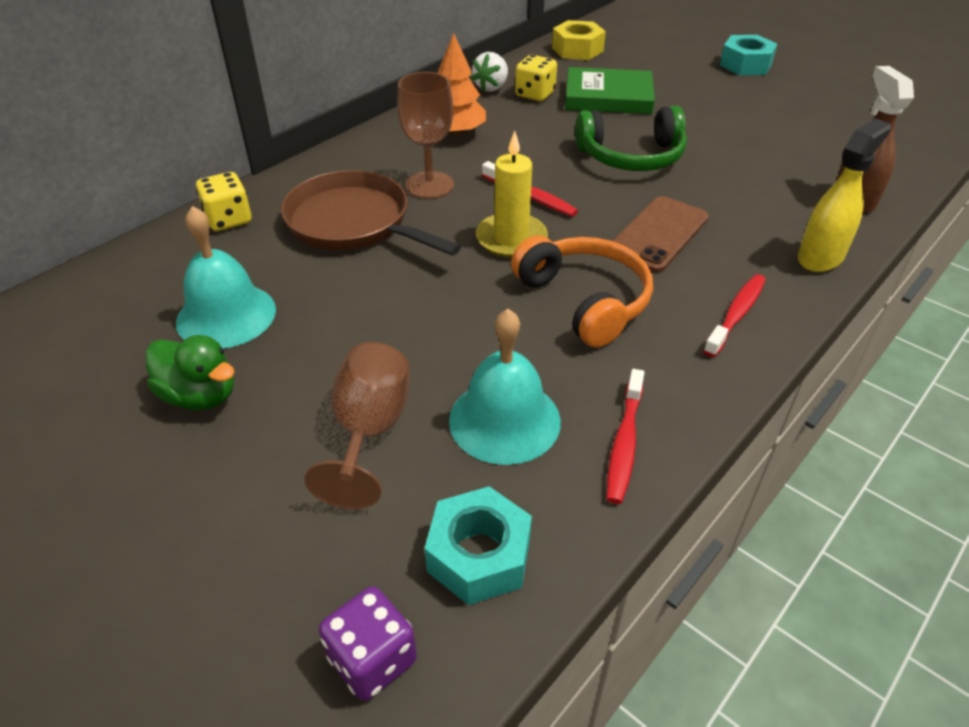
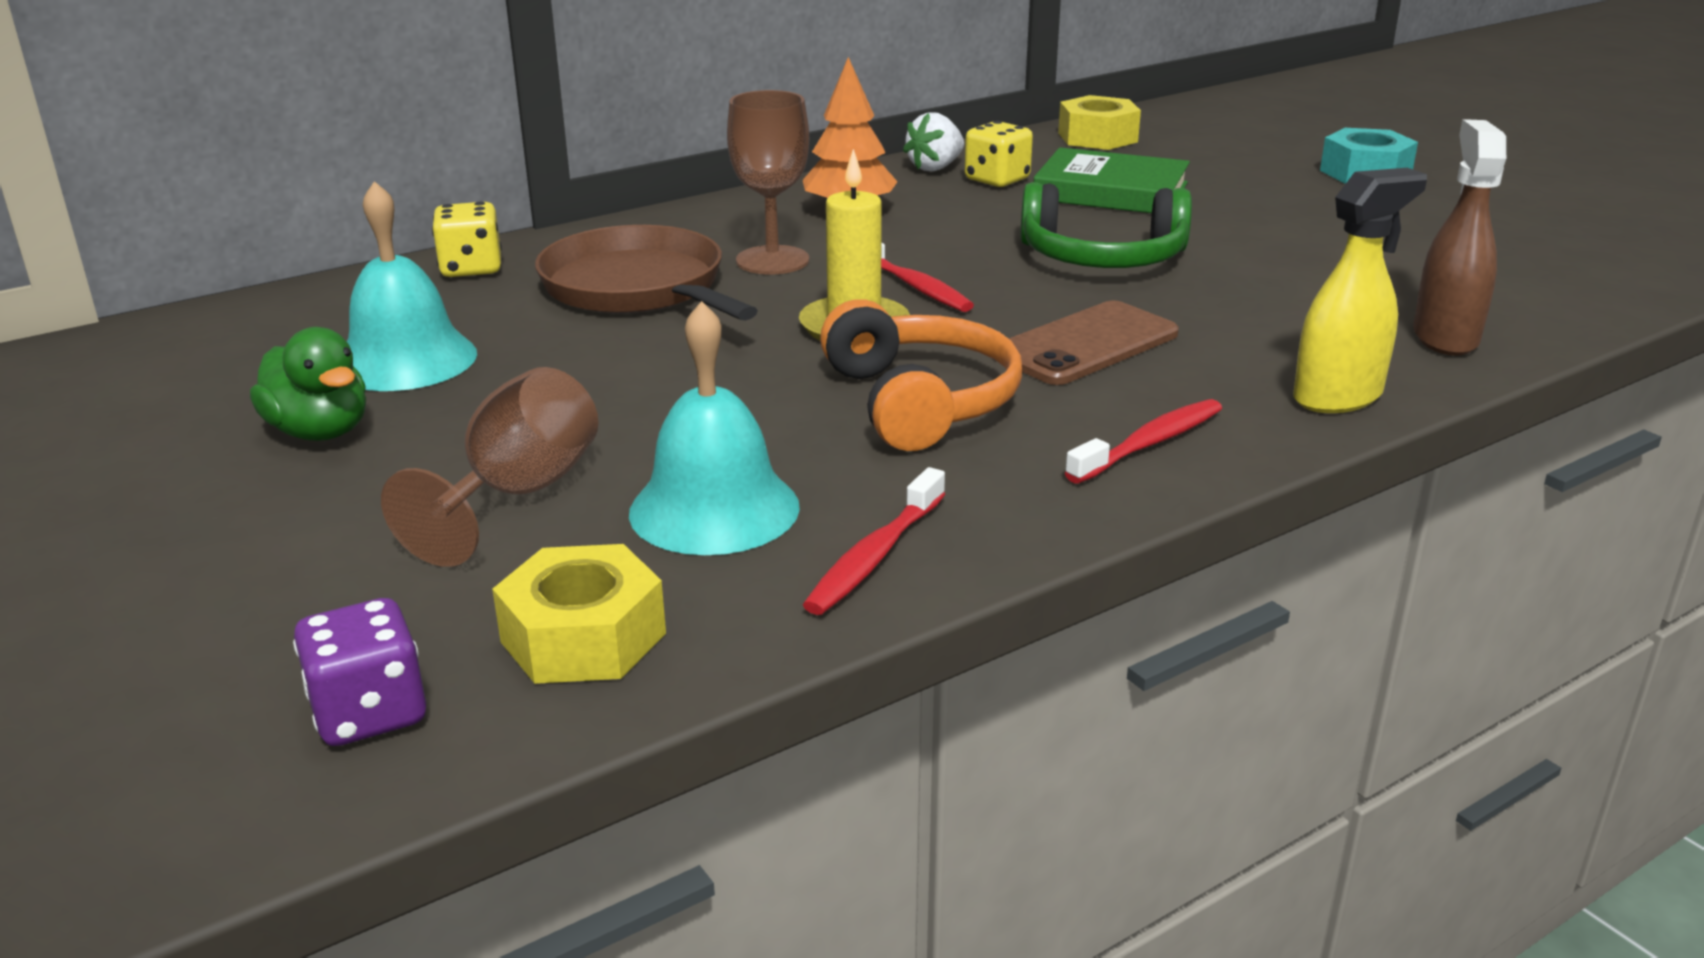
camera: 15 degrees right, 15 degrees down
(479, 555) = (583, 637): turquoise nut -> yellow nut

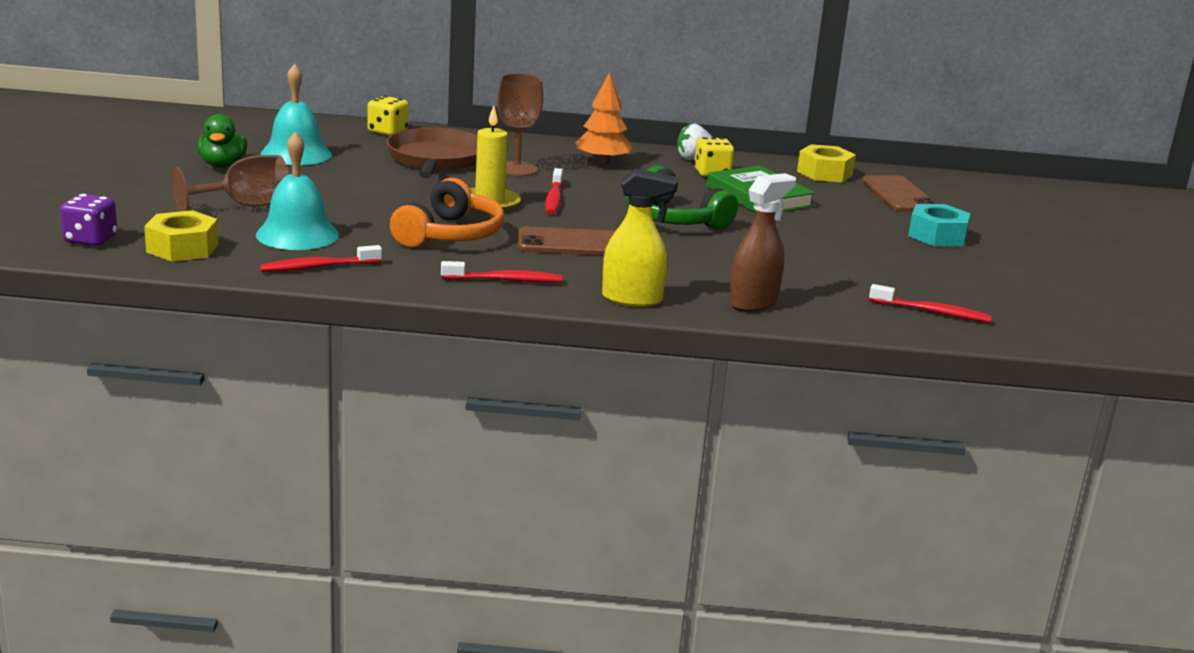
camera: 35 degrees right, 5 degrees down
(1220, 138) = (898, 195): none -> brown phone
(1590, 268) = (932, 312): none -> red toothbrush

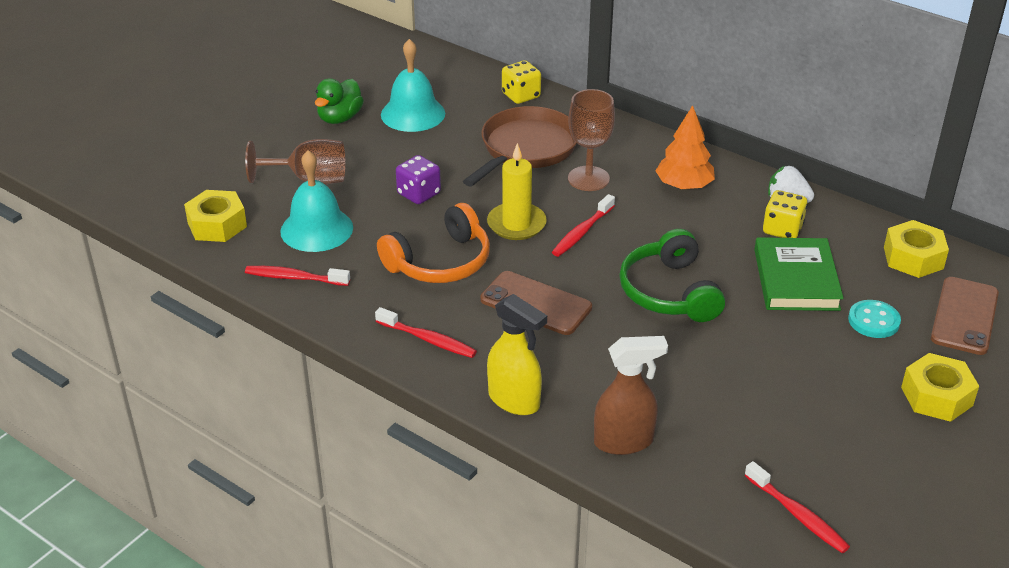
camera: 35 degrees right, 15 degrees up
(90, 240) = (163, 196): purple dice -> purple dice (419, 194)
(843, 208) = (873, 321): none -> turquoise button
(937, 236) = (936, 396): turquoise nut -> yellow nut

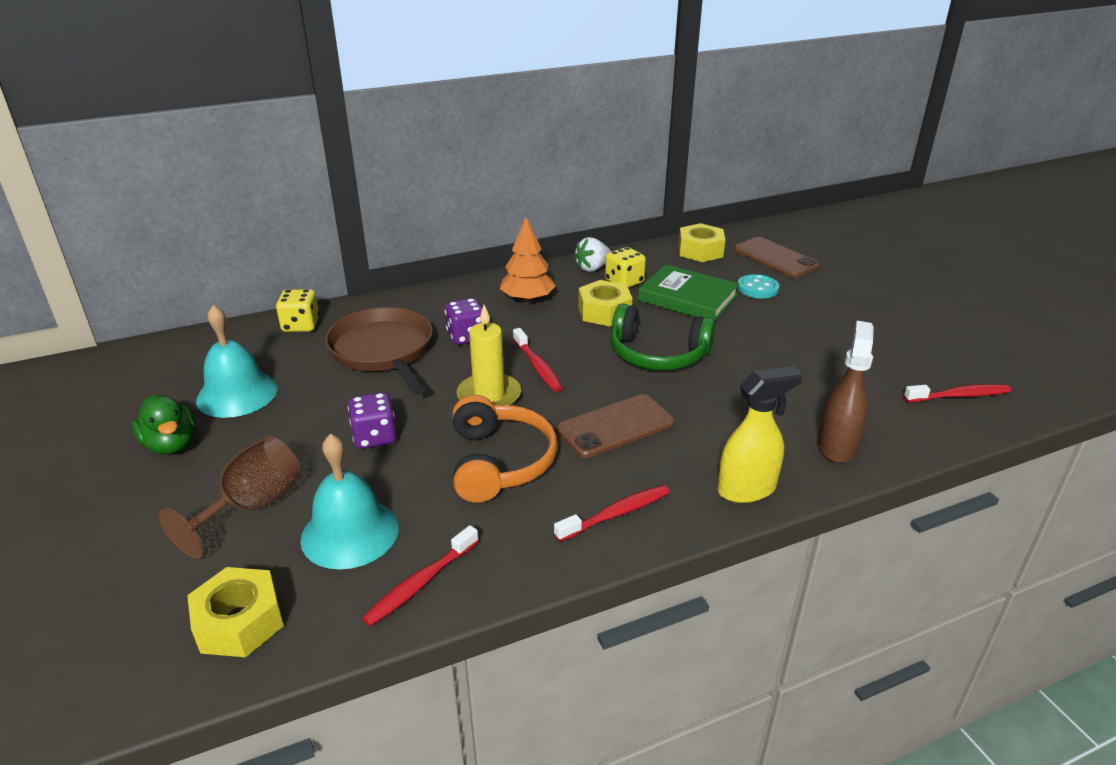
camera: 60 degrees left, 5 degrees down
(588, 179) = (466, 336): brown goblet -> purple dice
(936, 396) = (852, 297): yellow nut -> yellow nut (604, 312)

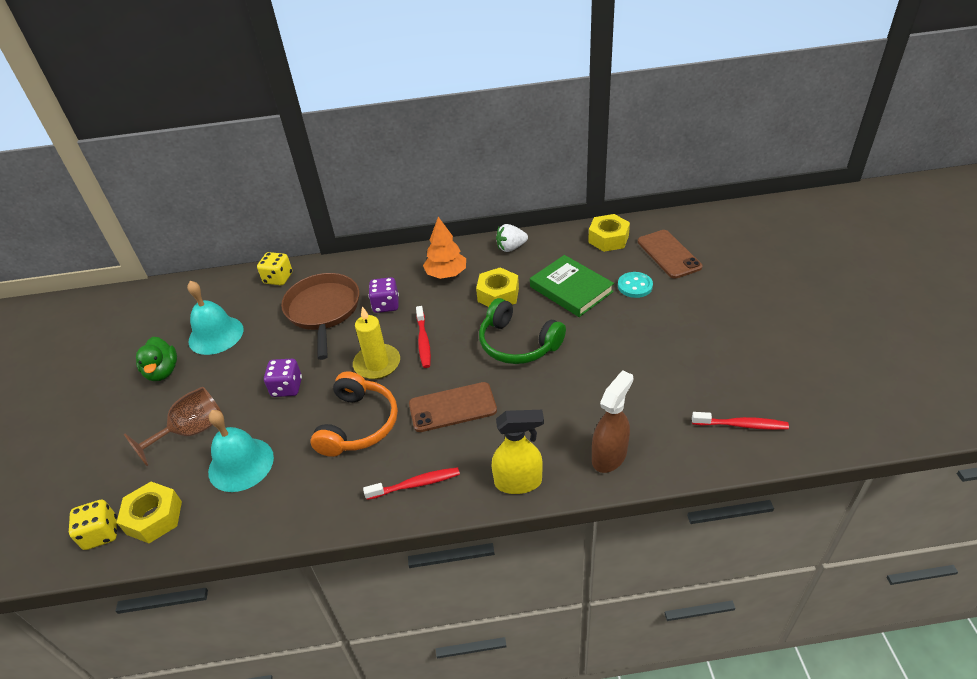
camera: 20 degrees right, 10 degrees up
(420, 583) = (267, 513): red toothbrush -> none
(624, 282) = (529, 265): yellow dice -> yellow dice (101, 533)

